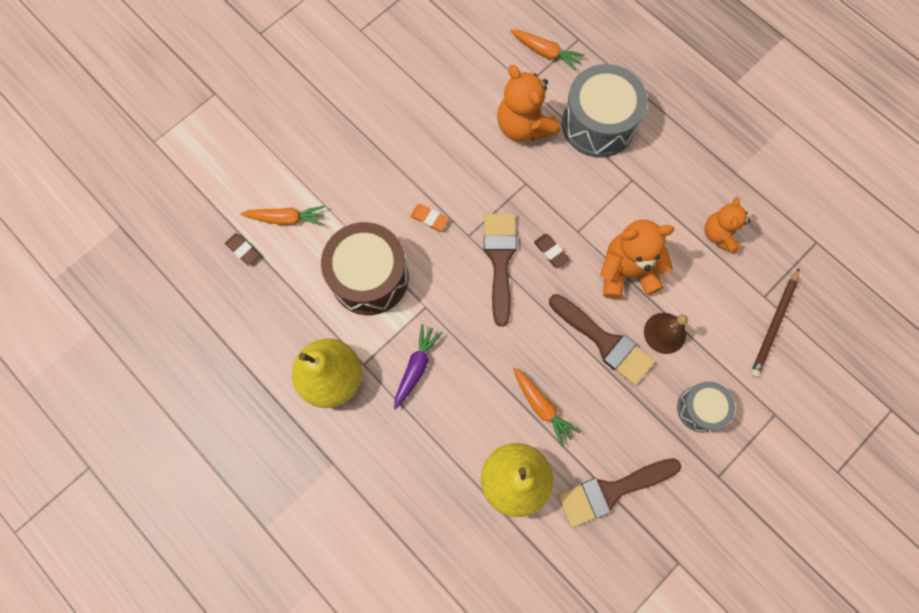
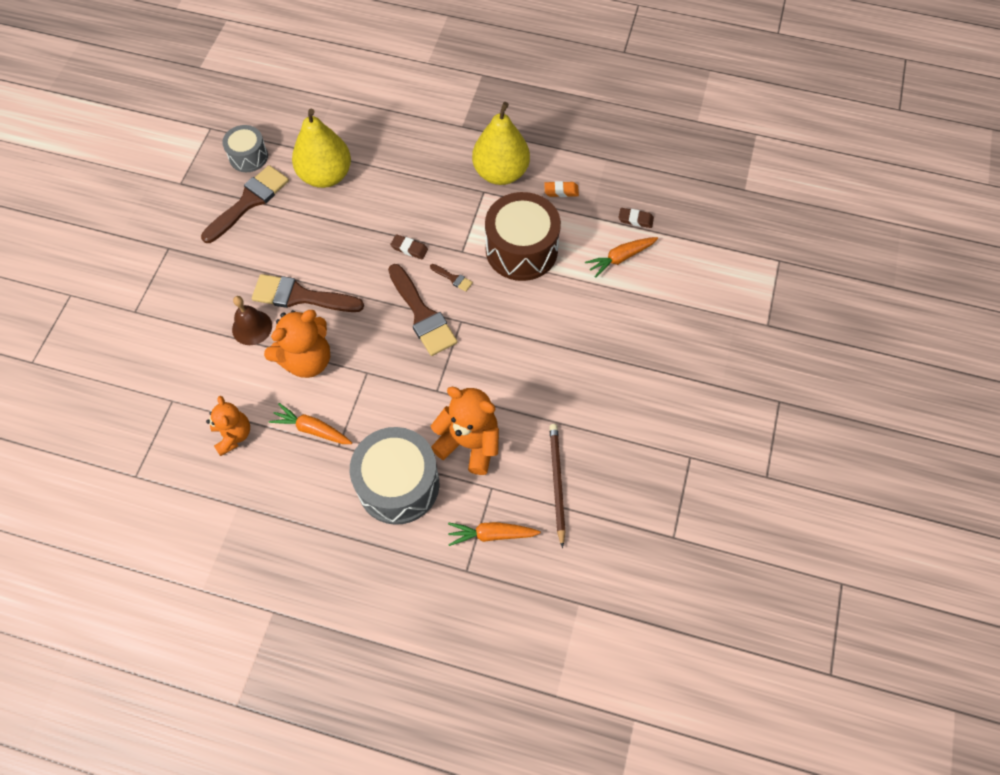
camera: 150 degrees right, 10 degrees down
(416, 367) = (442, 208): purple carrot -> none
(429, 219) = (503, 317): orange eraser -> orange eraser (561, 191)
(451, 282) = (453, 278): none -> brown brush
(542, 407) = (329, 228): orange carrot -> orange carrot (312, 429)
(551, 252) = (382, 343): brown eraser -> brown eraser (409, 248)
(700, 408) = (200, 286): grey drum -> grey drum (248, 156)
(774, 324) = (156, 381): brown pencil -> brown pencil (557, 482)

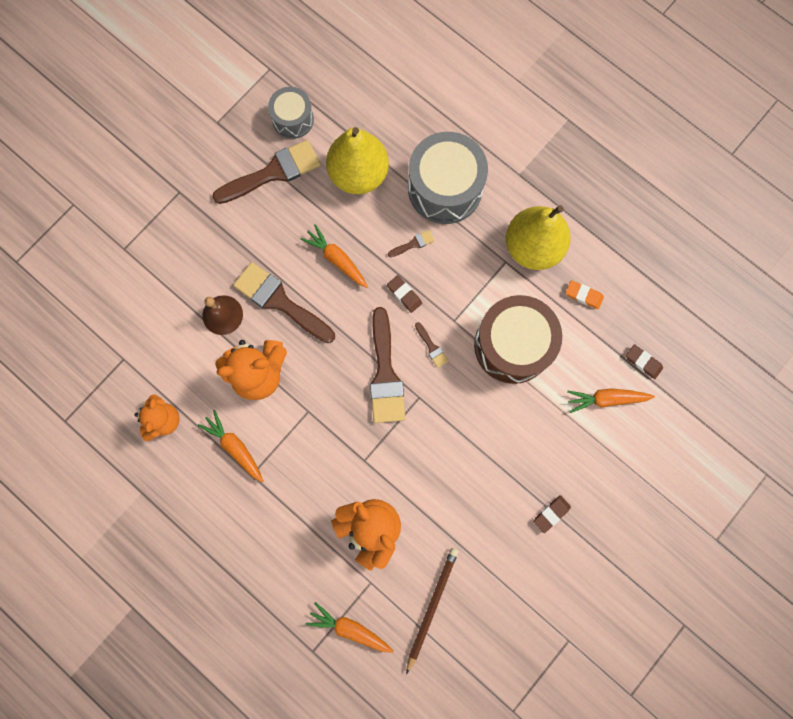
camera: 25 degrees right, 15 degrees up
(336, 245) = (336, 259): none -> orange carrot
(398, 208) = (413, 244): none -> brown brush
(398, 484) = (288, 539): grey drum -> grey drum (445, 188)
(621, 363) = (551, 514): none -> brown eraser

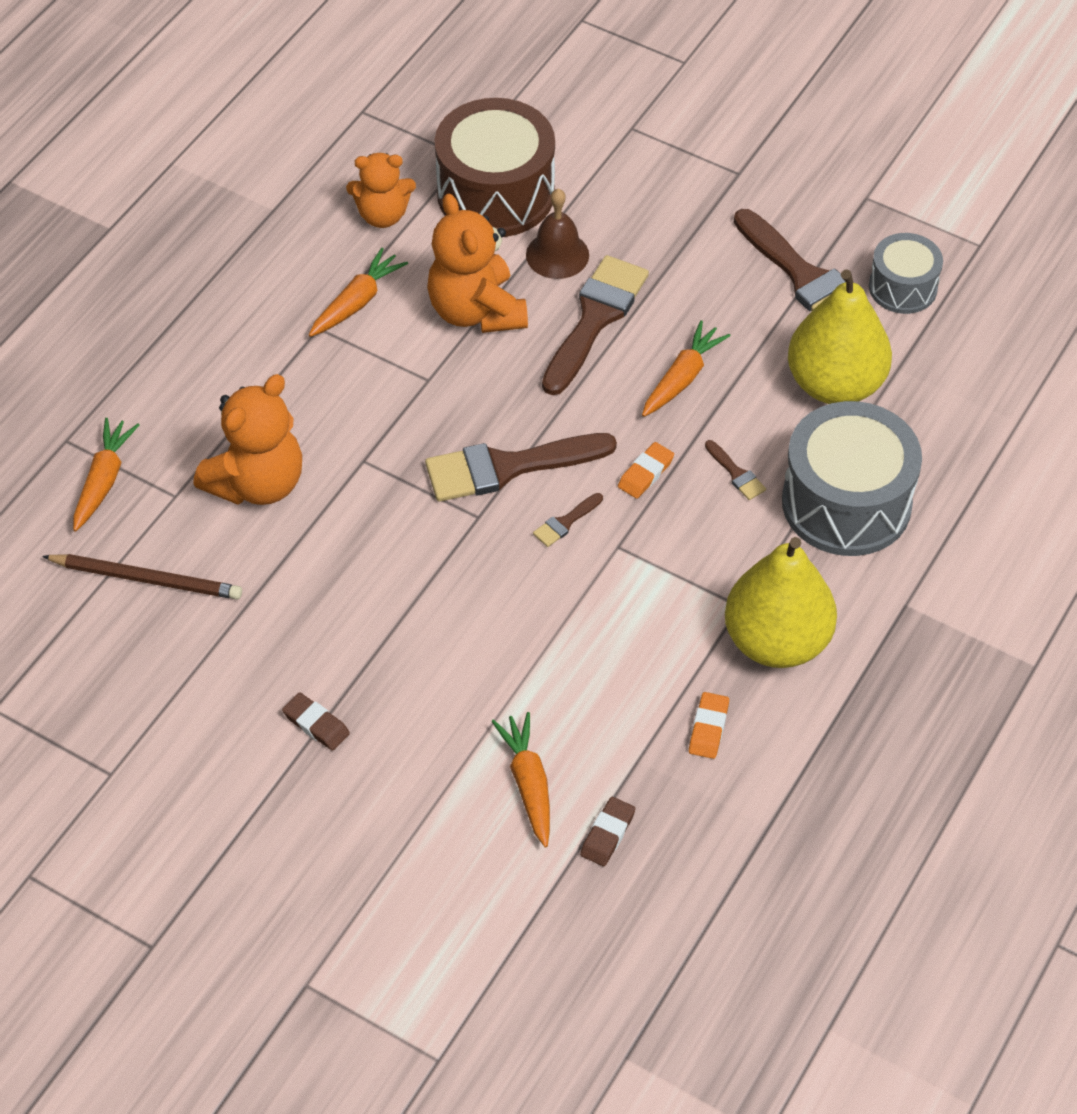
camera: 80 degrees right, 25 degrees down
(404, 294) = (645, 473): brown eraser -> orange eraser
(512, 345) = (594, 634): brown drum -> brown drum (496, 193)

